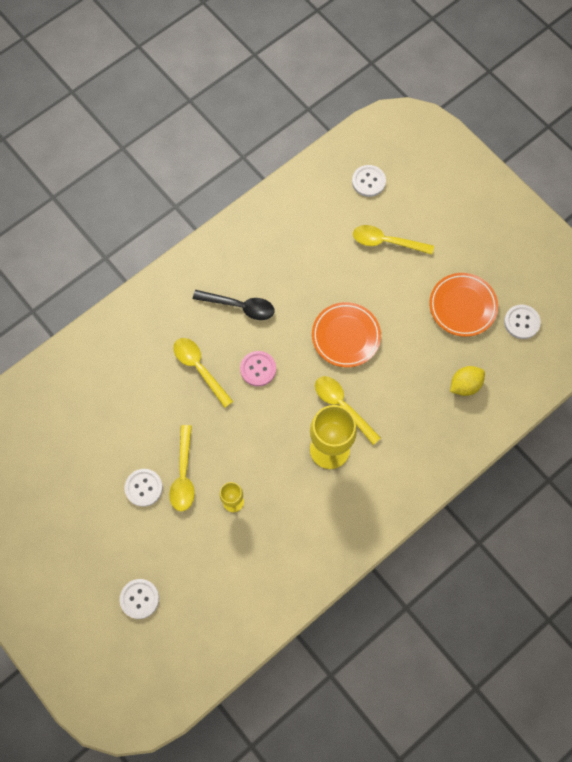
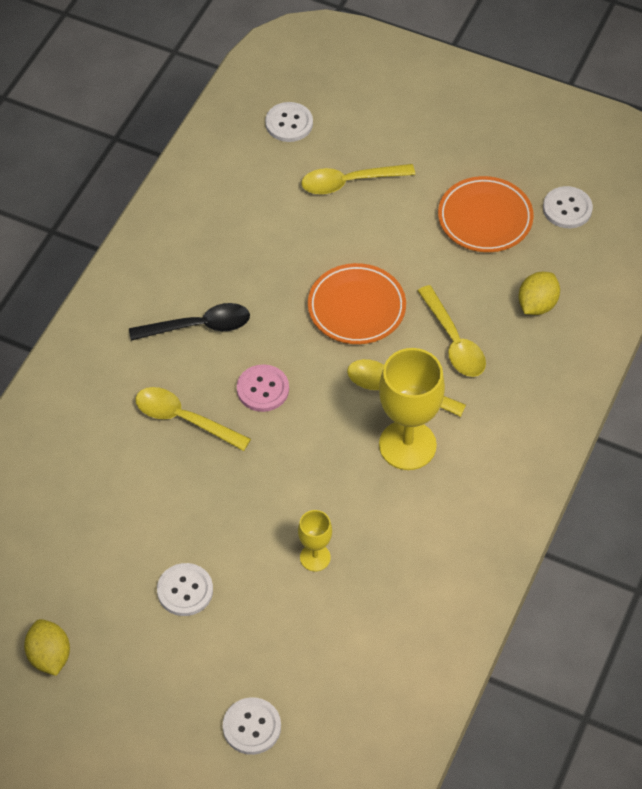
camera: 25 degrees left, 15 degrees down
(43, 494) = (49, 656): none -> yellow lemon
(183, 475) = (231, 553): yellow spoon -> yellow spoon (453, 341)

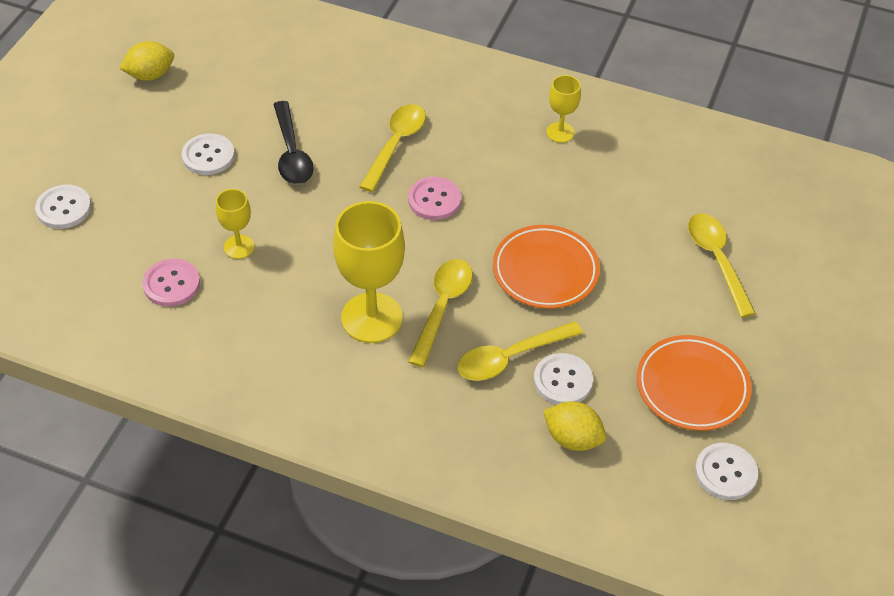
camera: 85 degrees right, 5 degrees down
(179, 280) = (560, 132): none -> yellow goblet
(198, 326) = (506, 149): black spoon -> black spoon (291, 153)
(289, 123) = (787, 206): white button -> white button (563, 381)
(361, 615) = (171, 284): none -> pink button

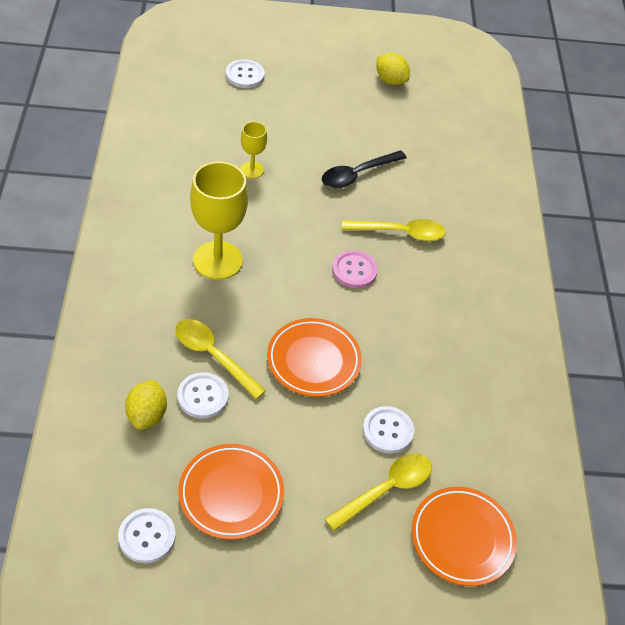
camera: 65 degrees right, 0 degrees up
(171, 284) = (202, 145): pink button -> none
(208, 156) = (329, 131): white button -> white button (388, 431)
(442, 308) = (245, 301): yellow spoon -> none
(560, 132) = (477, 339): yellow goblet -> none
(781, 222) = (462, 538): none -> orange plate

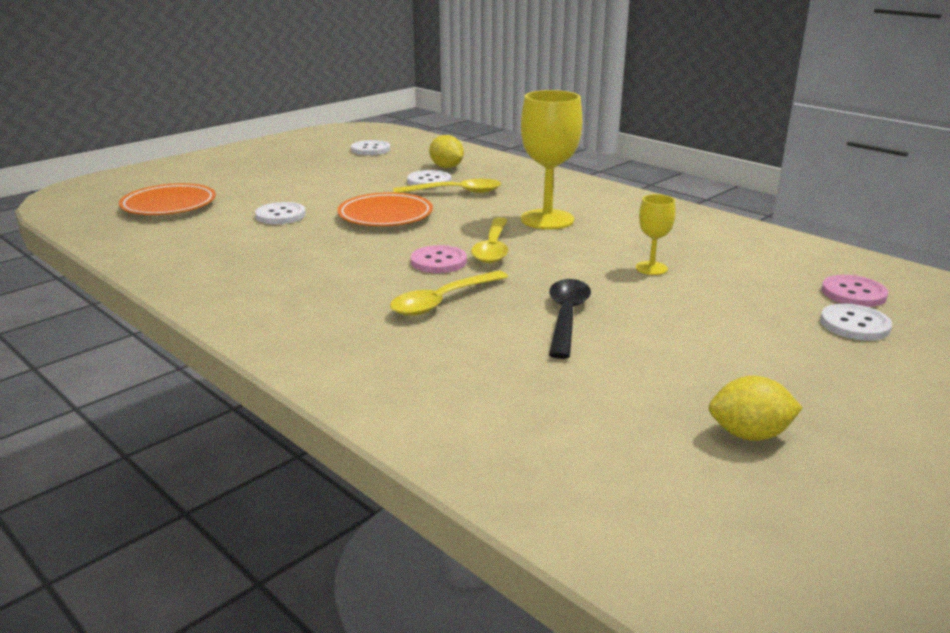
camera: 140 degrees right, 25 degrees down
(201, 83) = (853, 293): none -> pink button
(231, 494) = (348, 169): orange plate -> none
(386, 489) = (249, 200): yellow spoon -> yellow spoon (493, 248)

